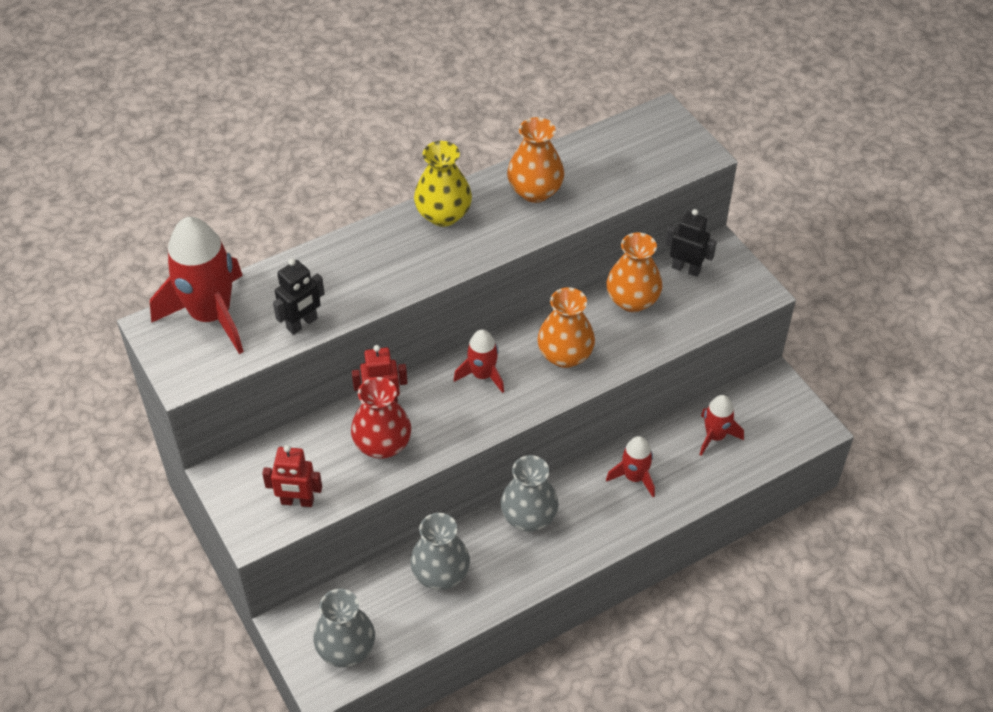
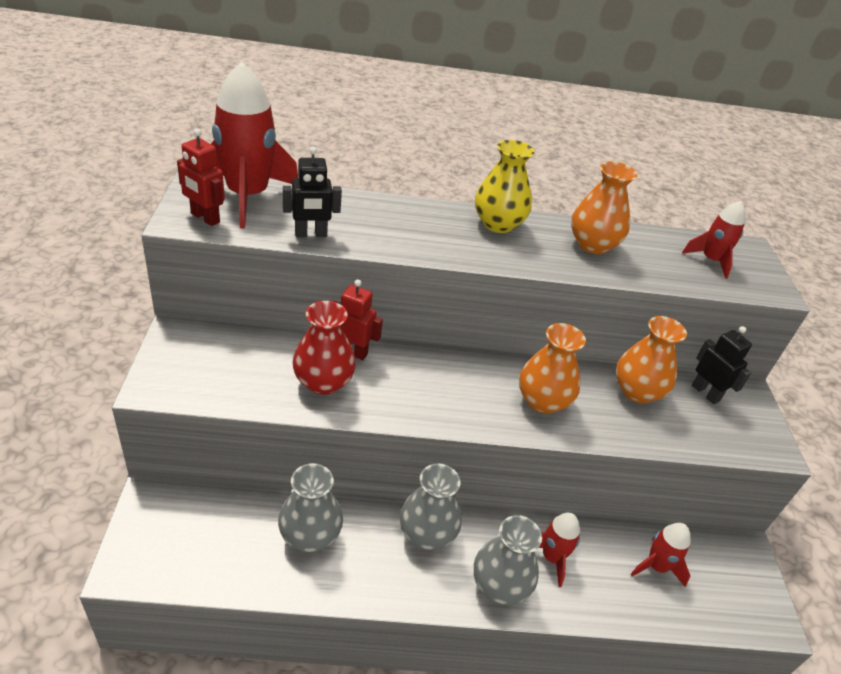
camera: 25 degrees right, 10 degrees down
(297, 501) = (212, 384): red robot -> red robot (205, 218)
(346, 649) = (174, 549): grey vase -> grey vase (500, 585)
(482, 375) = (455, 377): red rocket -> red rocket (711, 260)

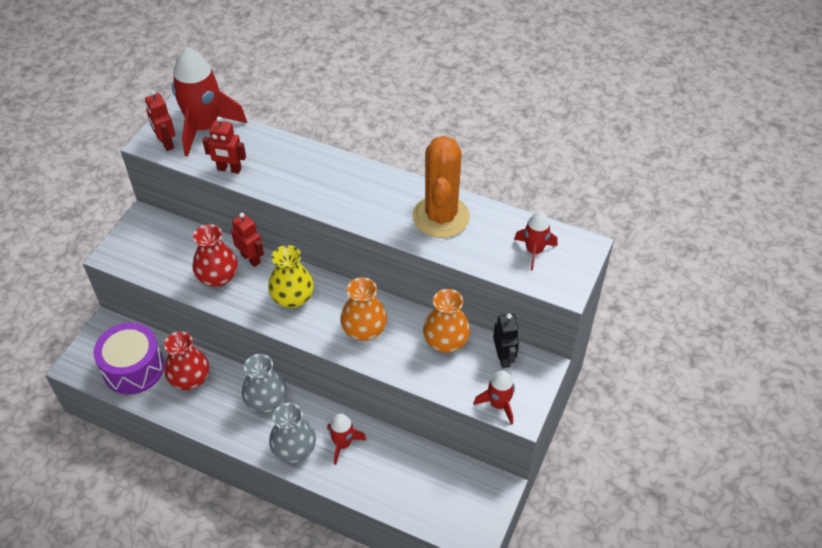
camera: 30 degrees right, 10 degrees up
(220, 545) = (133, 368): none -> purple drum
(310, 535) = (190, 379): grey vase -> red vase
(311, 234) = (229, 169): black robot -> red robot
(498, 224) = (377, 183): yellow vase -> yellow vase (293, 298)
(592, 245) = (441, 217): orange vase -> orange cactus
(656, 566) = (416, 475): red rocket -> red rocket (498, 404)

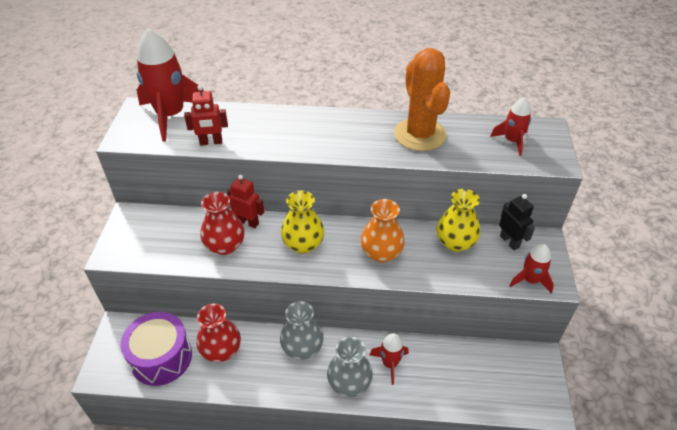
camera: 20 degrees left, 5 degrees down
(166, 143) = (139, 135): red robot -> none
(446, 341) = (455, 242): orange vase -> yellow vase

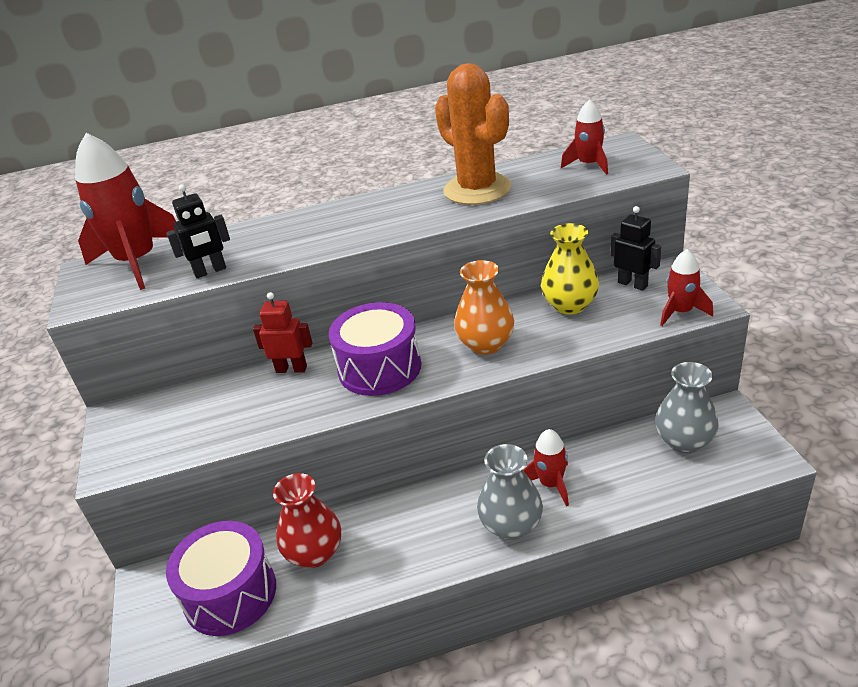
camera: 15 degrees left, 10 degrees down
(211, 142) = (210, 271): red robot -> black robot
(225, 245) = (273, 403): red vase -> none
(302, 348) = (426, 509): grey vase -> grey vase (684, 441)
(303, 244) = (379, 368): yellow vase -> purple drum

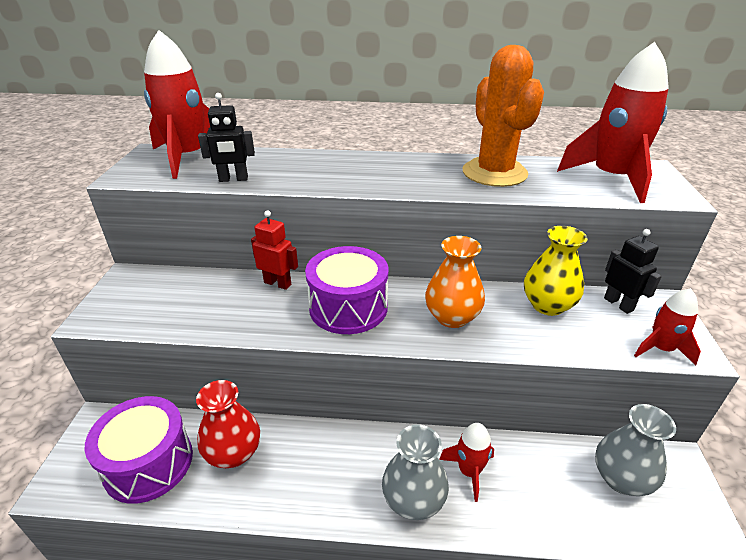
camera: 15 degrees right, 0 degrees up
(589, 165) = (611, 178): red rocket -> red rocket, size x1.89

